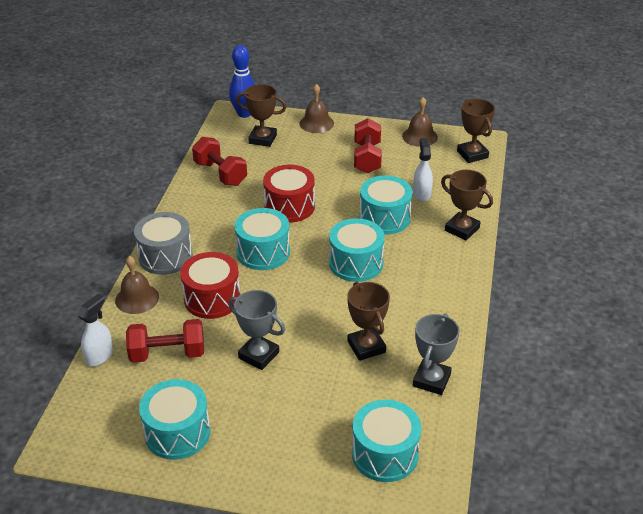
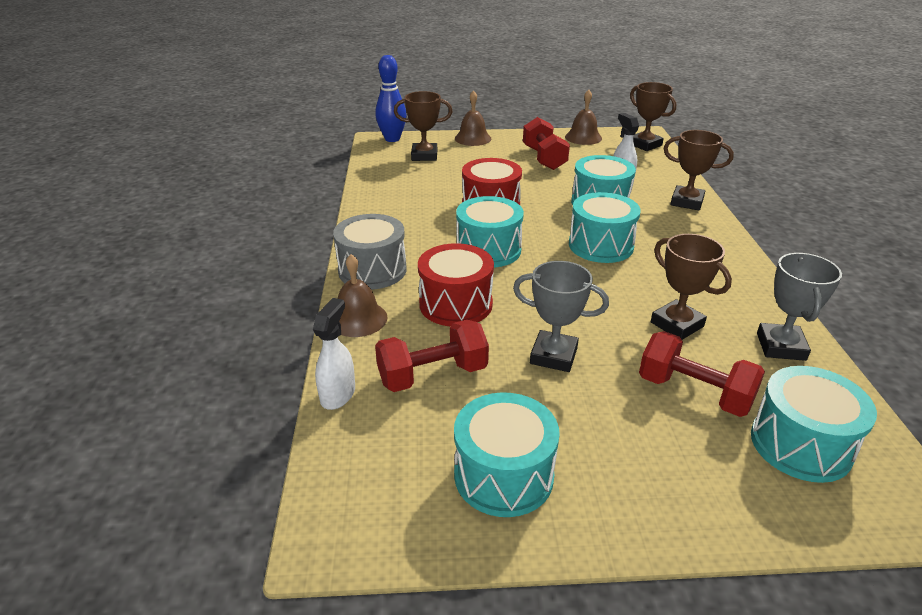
camera: 15 degrees left, 5 degrees down
(220, 173) = (395, 188): red dumbbell -> red dumbbell (694, 393)

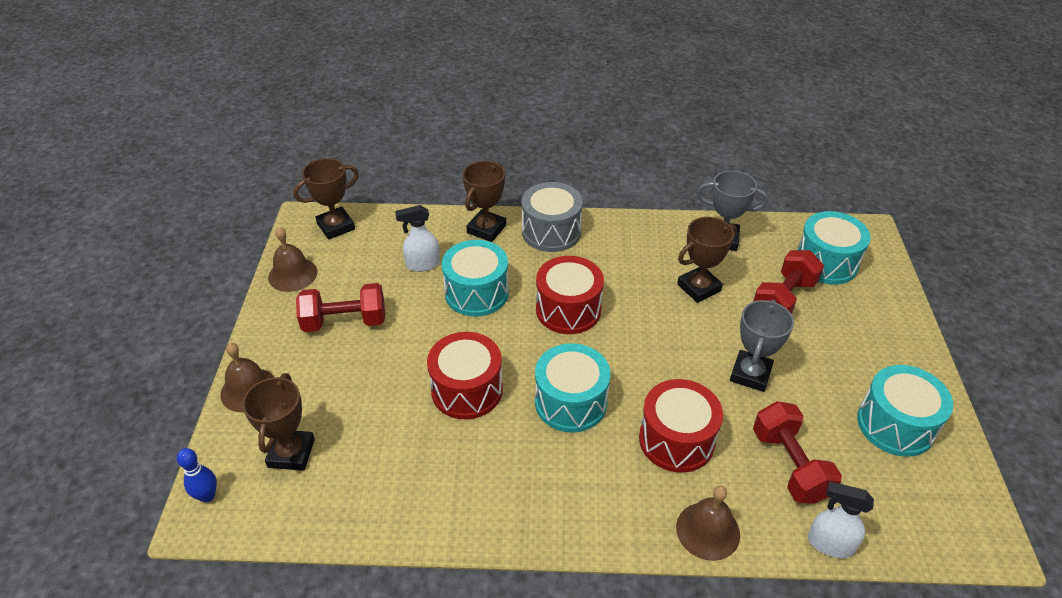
camera: 85 degrees left, 10 degrees up
(372, 270) = (610, 518): grey drum -> grey drum (551, 231)
(392, 139) = (207, 496): blue bowling pin -> blue bowling pin, size x0.58
(601, 245) = (568, 309): turquoise drum -> red drum

